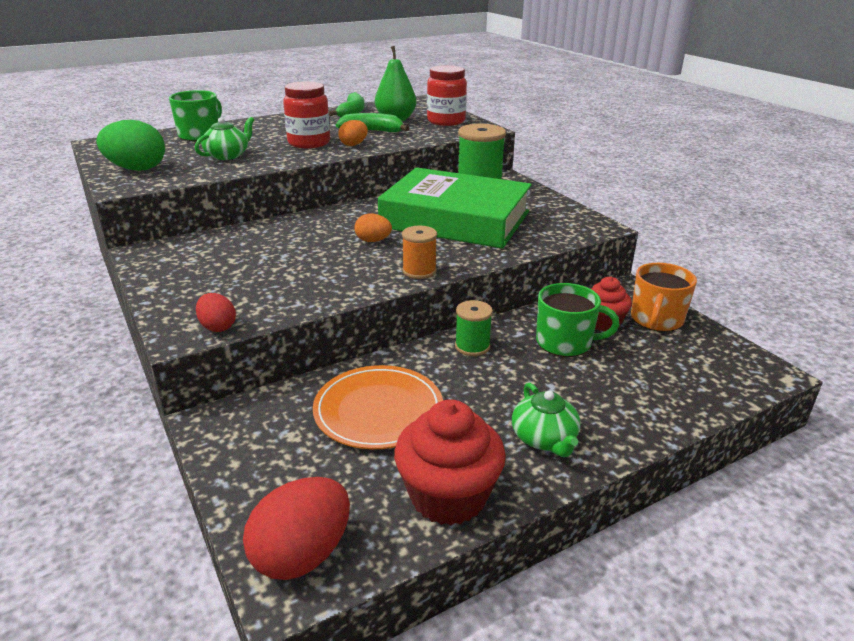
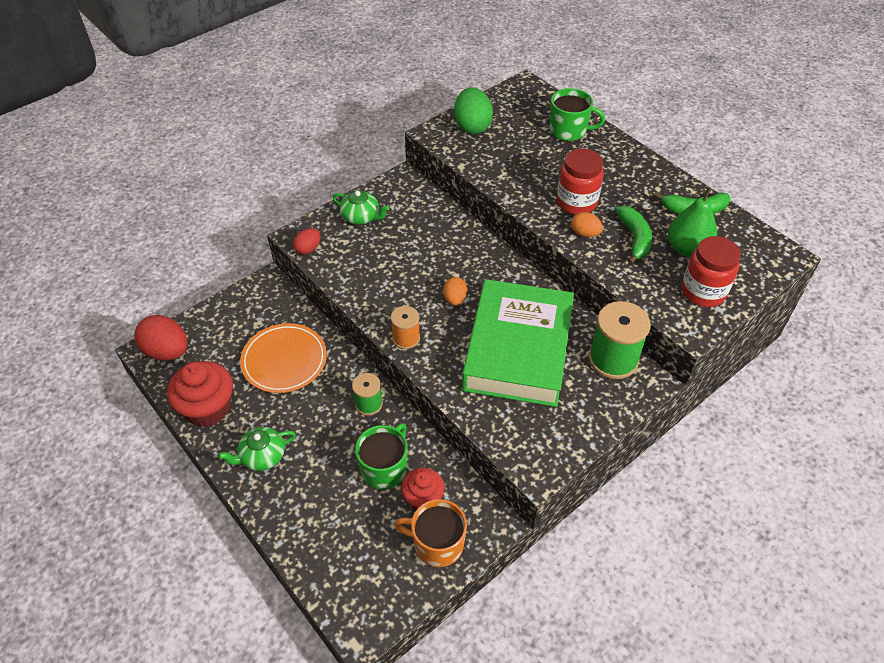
camera: 80 degrees right, 20 degrees up
(228, 155) = (521, 163): green teapot -> green teapot (361, 217)
(565, 343) = (384, 468): green mug -> green mug turned 150 degrees counterclockwise

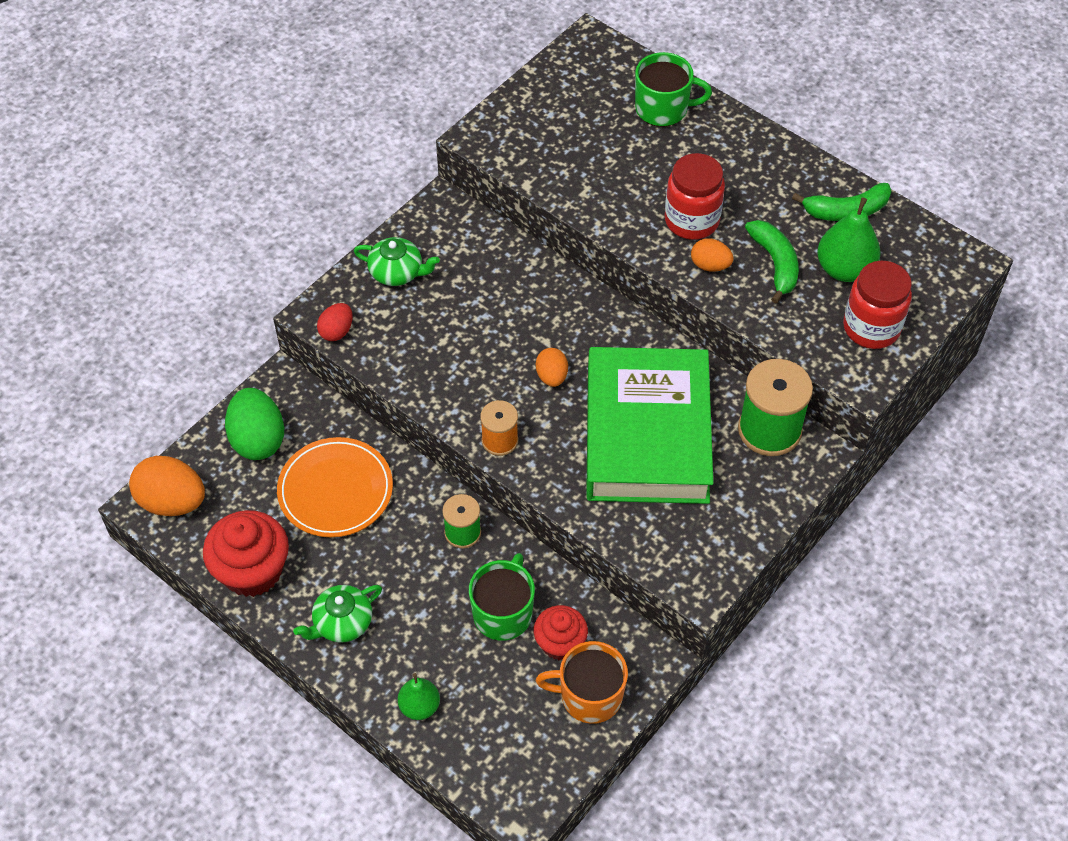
camera: 10 degrees left, 5 degrees up
(167, 351) = (172, 502): red egg -> orange egg
(303, 530) = (419, 706): none -> green pear
(472, 126) = (528, 119): green egg -> green egg (258, 439)

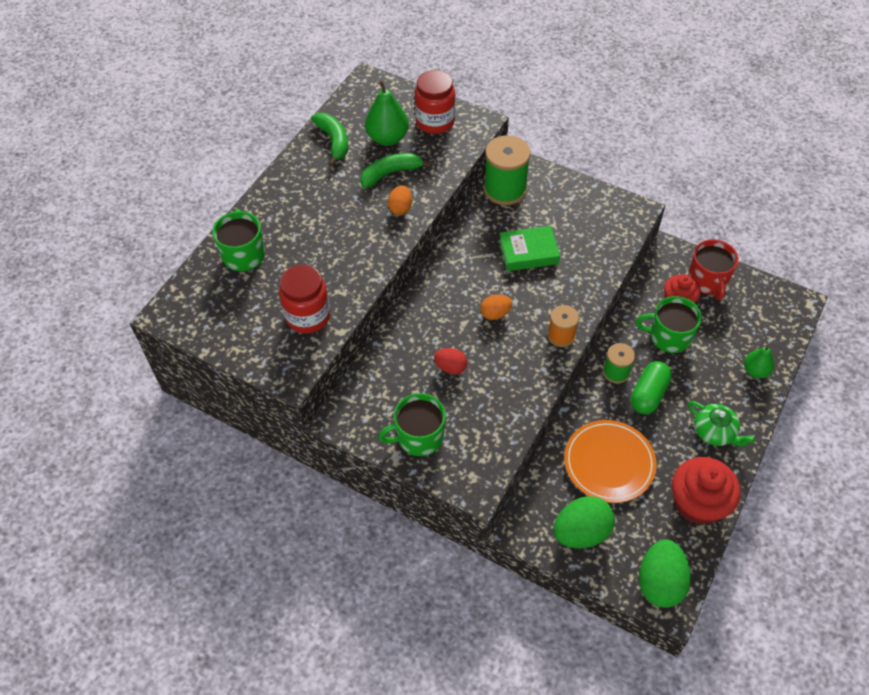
camera: 100 degrees left, 0 degrees up
(172, 502) = (660, 582): orange egg -> green egg
(336, 331) = (491, 468): red egg -> red egg (450, 367)
(397, 272) = (419, 437): green teapot -> green mug
(419, 561) = (648, 394): none -> green capsule
(589, 696) = (707, 281): orange mug -> red mug
(647, 434) = (528, 252): green book -> green book, size x0.47
(691, 220) = (359, 223): red jar -> red jar (308, 316)

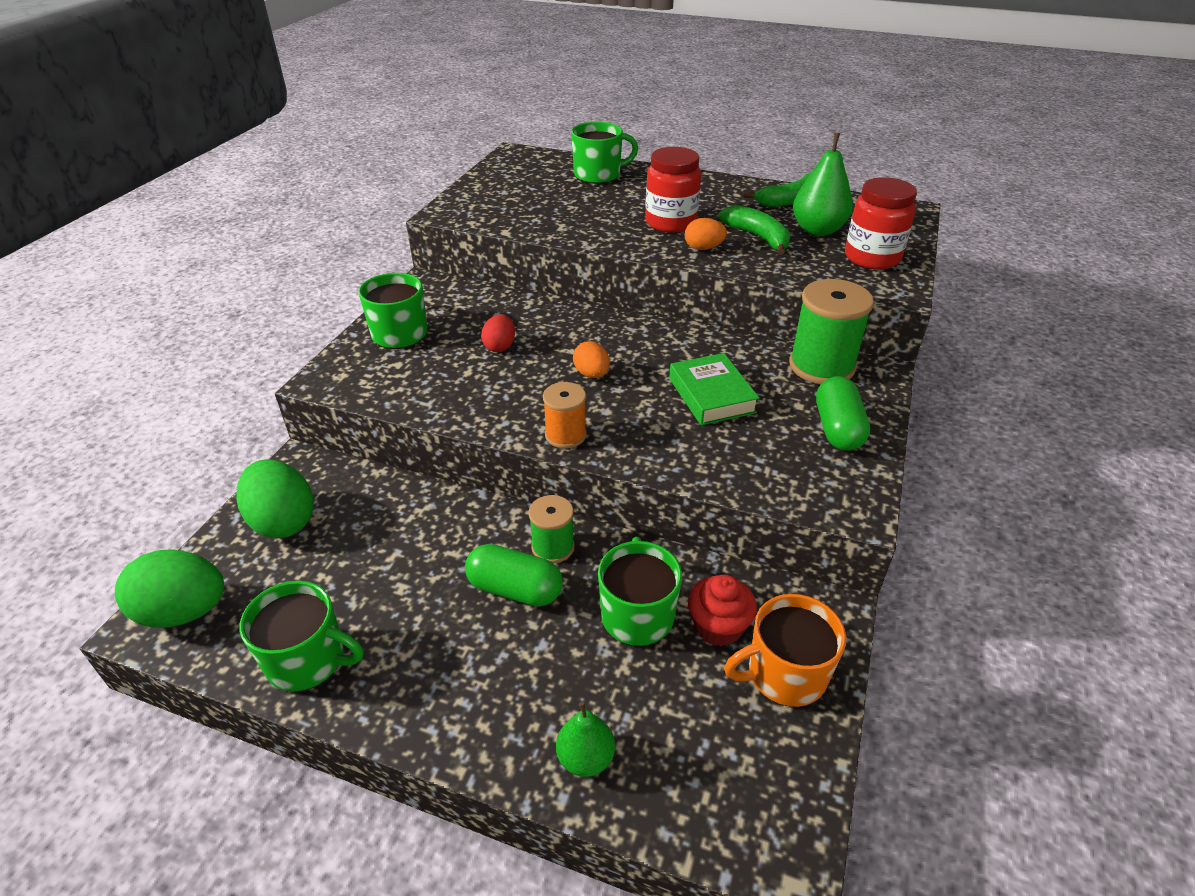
camera: 80 degrees right, 15 degrees down
(308, 316) = (523, 213): red jar -> red jar (670, 222)
(569, 199) = (837, 429): none -> green capsule
(609, 463) = (390, 546): orange plate -> none
(697, 503) = (307, 660): red cupcake -> green mug
(707, 281) = (784, 674): red mug -> orange mug
(715, 432) = (444, 685): green teapot -> none

